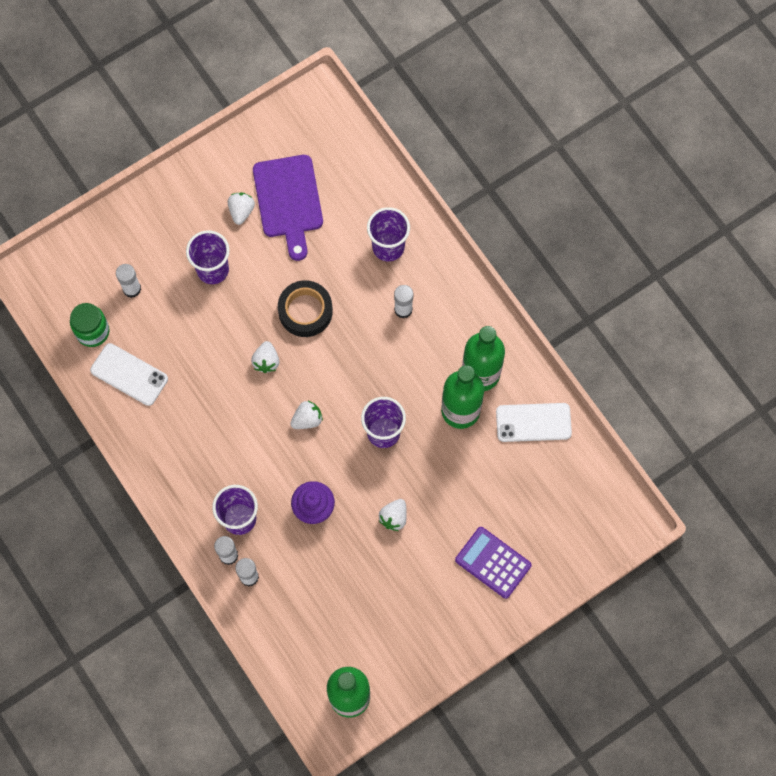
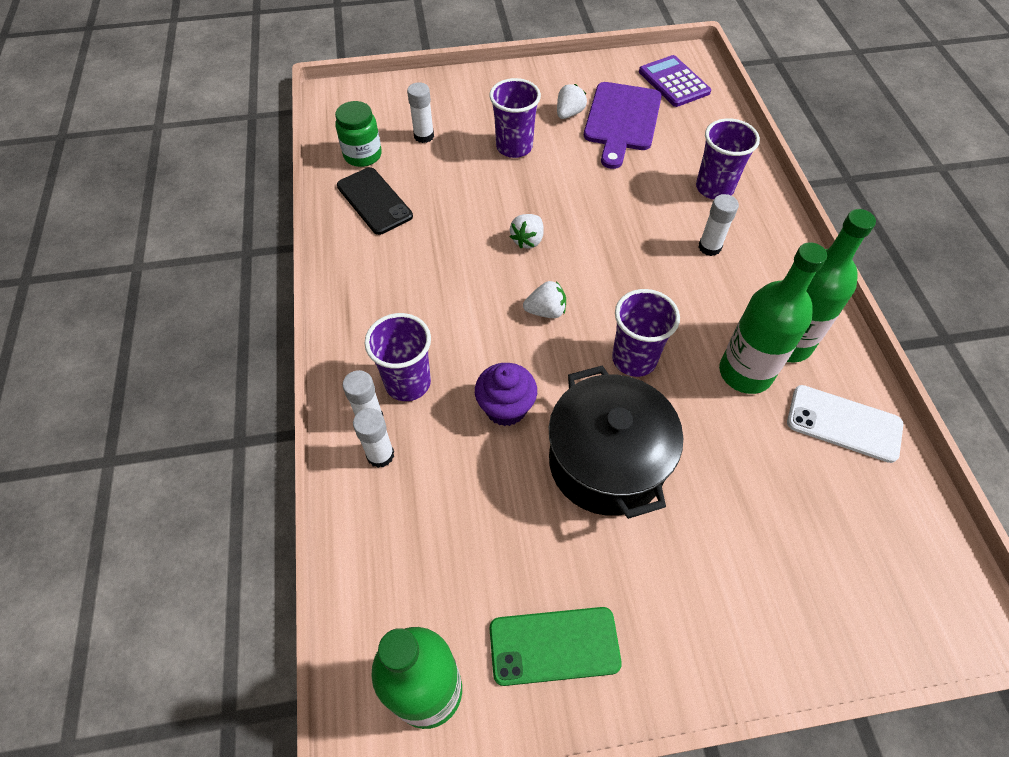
camera: 25 degrees right, 15 degrees down
(129, 374) = (374, 201): white phone -> black phone
(305, 311) = (595, 211): black tape -> none
(394, 517) = (606, 462): white strawberry -> black pot
(407, 642) = (554, 645): none -> green phone
(493, 562) = (729, 584): purple calculator -> purple calculator (674, 82)

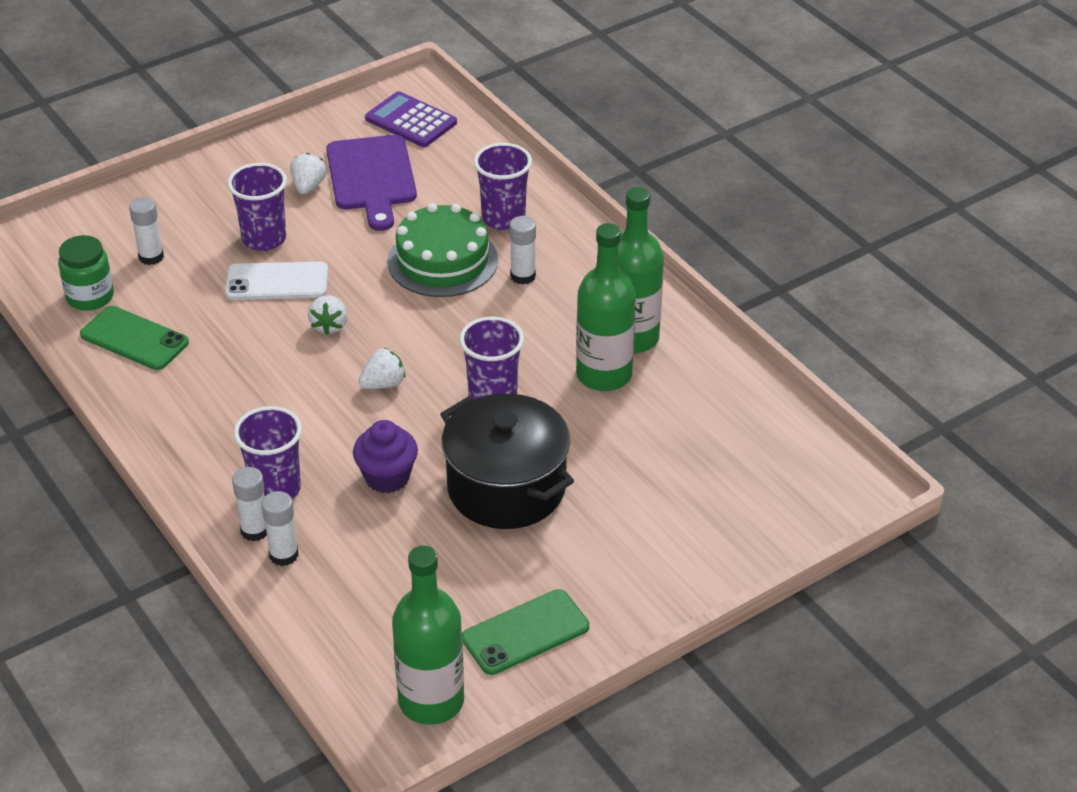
camera: 25 degrees left, 15 degrees down
(374, 201) = (134, 339): black phone -> green phone
(647, 211) = (442, 261): none -> green cake
(843, 423) = (709, 387): white phone -> white phone (277, 282)

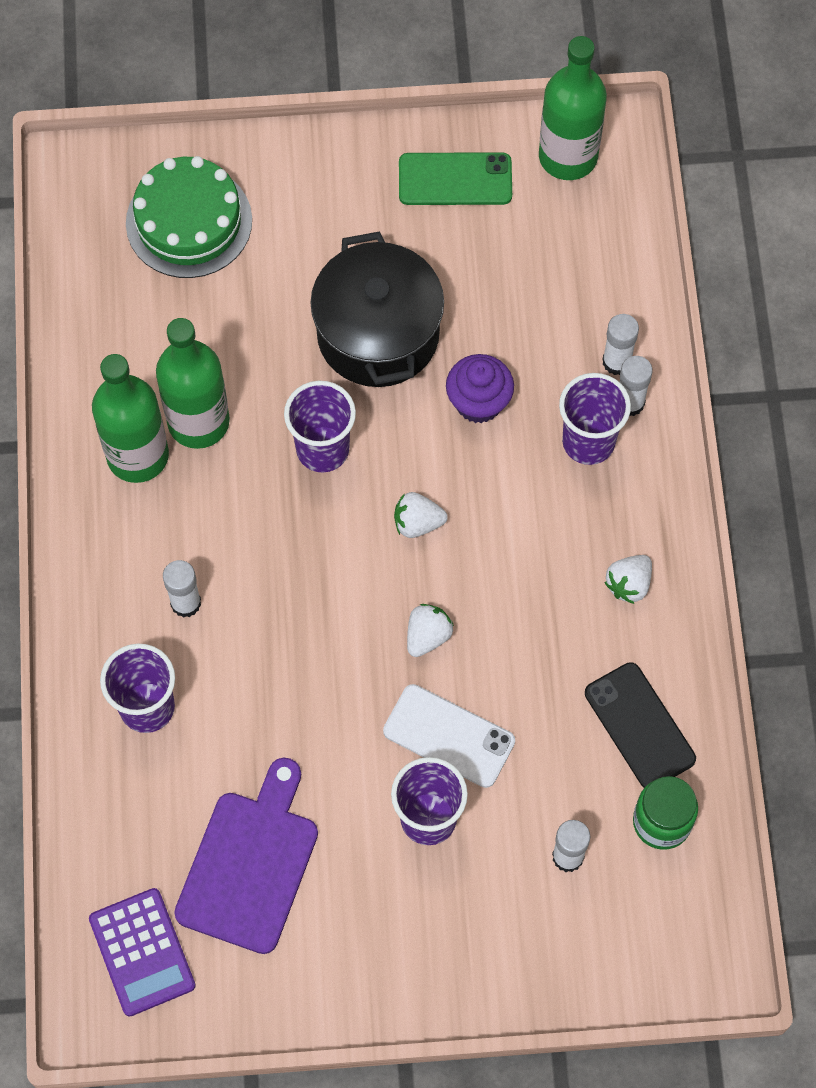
camera: 150 degrees left, 25 degrees up
(134, 339) = (639, 726): green phone -> black phone
(308, 186) = (332, 888): white strawberry -> white strawberry (629, 584)
(442, 261) = (254, 673): green cake -> green cake (189, 222)

